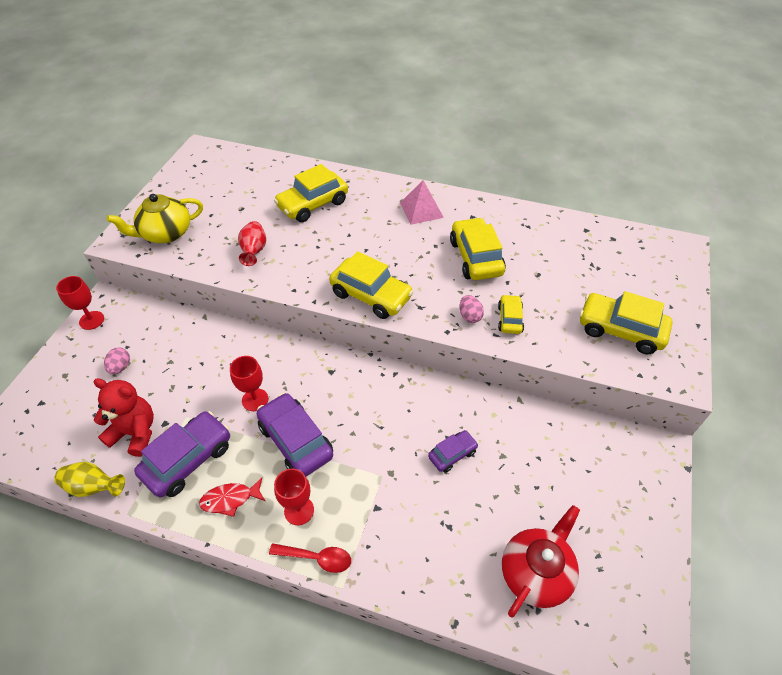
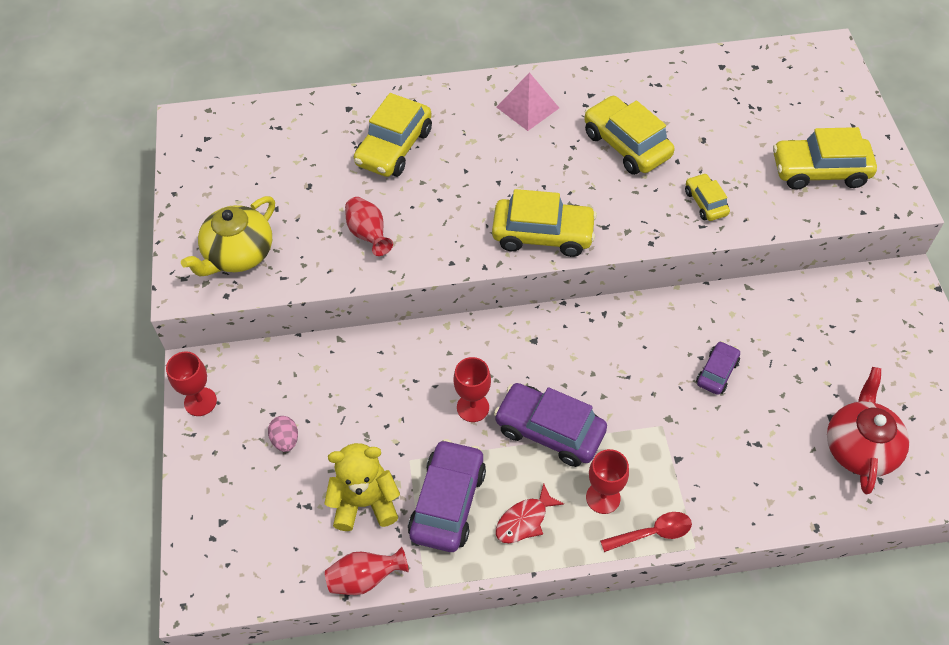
camera: 25 degrees left, 5 degrees up
(93, 487) = (365, 578): yellow vase -> red vase
(135, 433) = (365, 502): red teddy bear -> yellow teddy bear
(469, 316) = (663, 216): pink egg -> none

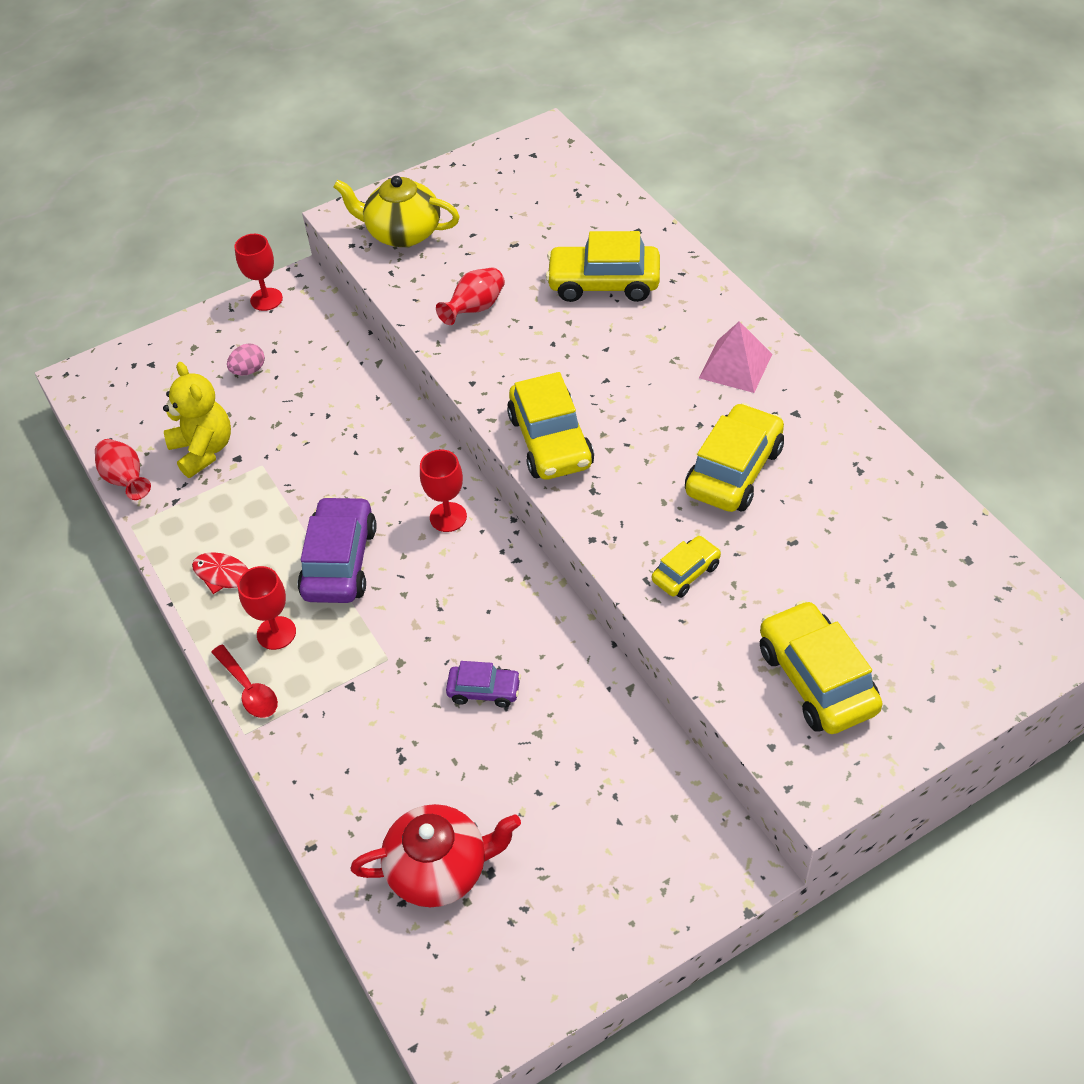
camera: 70 degrees right, 5 degrees down
(448, 502) = (225, 510): purple car -> none
(473, 407) = (342, 490): red goblet -> red goblet (448, 517)

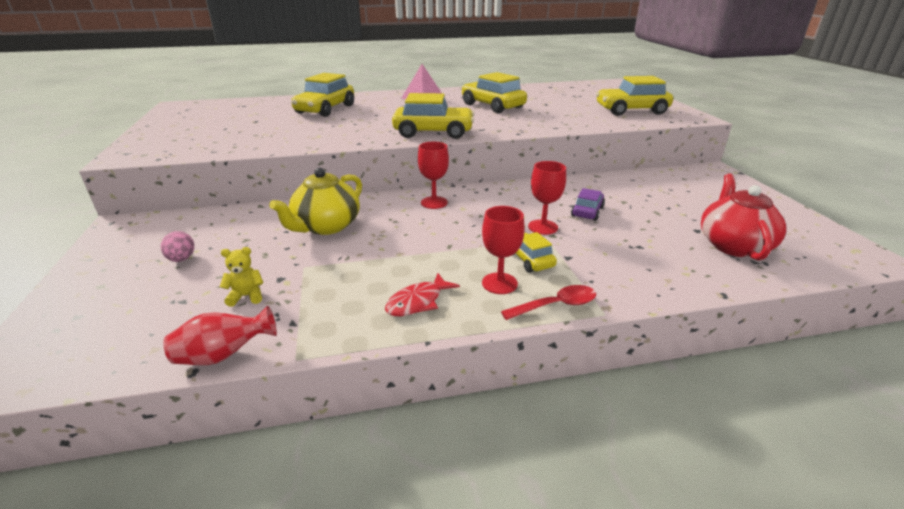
camera: 75 degrees left, 20 degrees down
(203, 450) = (246, 296): yellow teddy bear -> yellow teddy bear, size x0.51
(266, 299) = (111, 240): red goblet -> red goblet (543, 227)
(340, 562) = (443, 245): purple car -> none
(402, 233) = (181, 144): yellow teapot -> yellow teapot (326, 226)
(475, 309) = (294, 135): red vase -> none
(686, 573) = (555, 121): yellow car -> yellow car (529, 259)

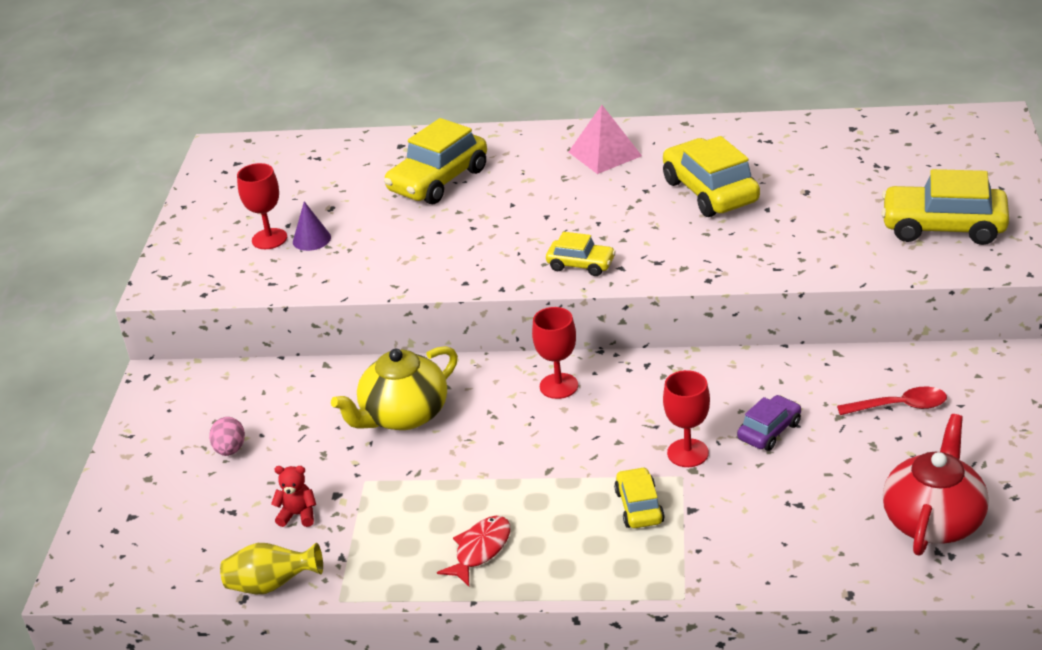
camera: 20 degrees right, 5 degrees up
(224, 355) = (272, 585): red vase -> yellow vase
(243, 132) = (311, 239): none -> purple cone
(246, 296) = (298, 515): yellow teddy bear -> red teddy bear
(418, 302) = (480, 550): red fish -> red fish turned 150 degrees clockwise
(433, 132) = (581, 265): yellow car -> yellow car, size x0.55
(499, 283) = (584, 538): red goblet -> red goblet (269, 239)
(556, 305) = (634, 578): red spoon -> red spoon (900, 406)

